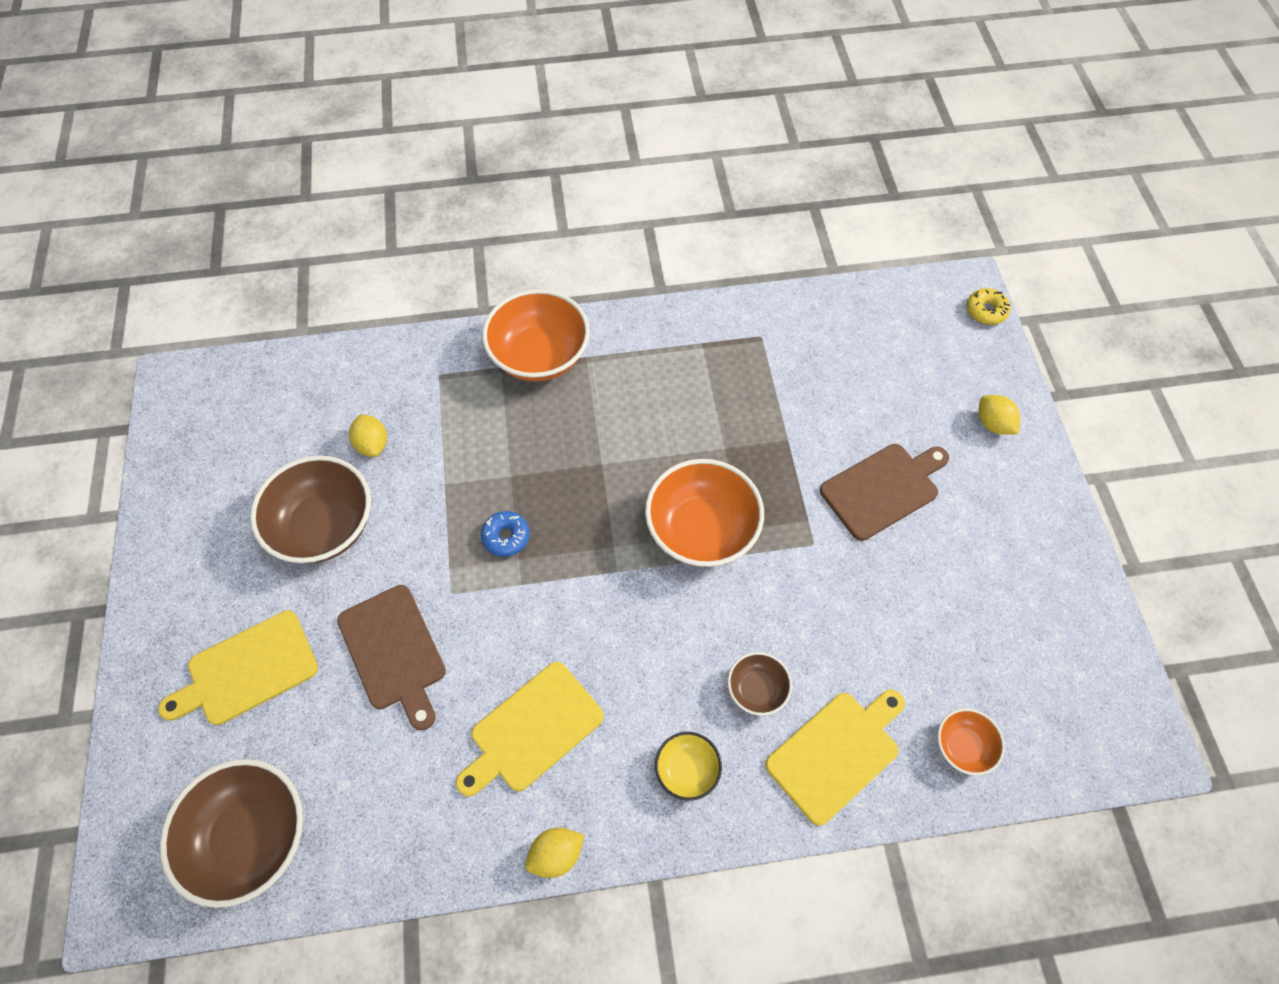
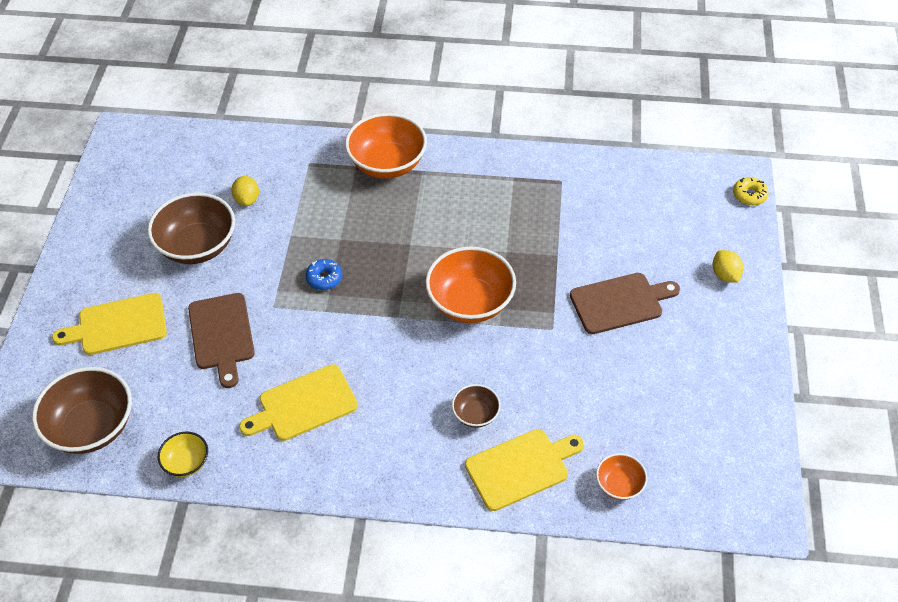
camera: 15 degrees right, 10 degrees down
(556, 854) = (295, 485): yellow lemon -> none
(687, 770) = (406, 454): yellow bowl -> yellow bowl (186, 462)

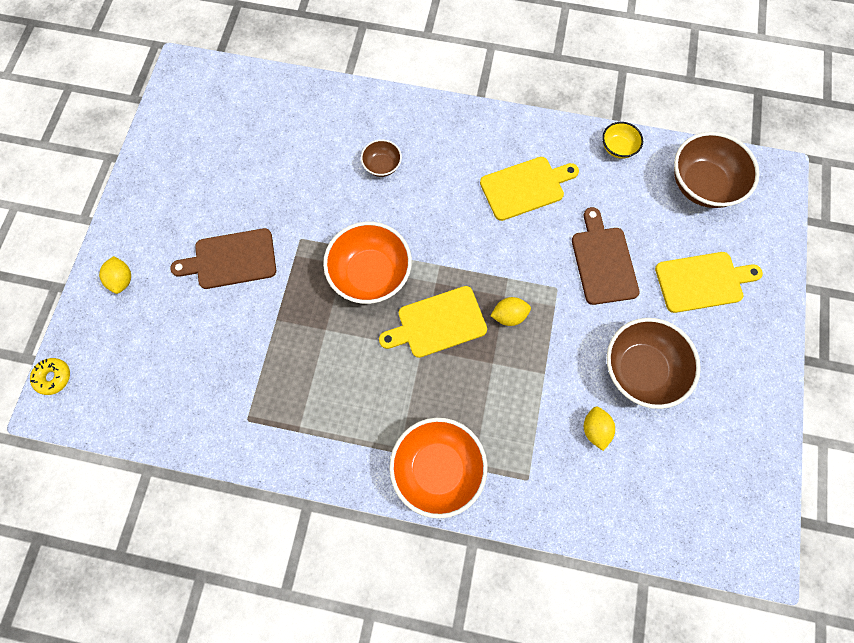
camera: 175 degrees left, 20 degrees up
(324, 278) = (509, 315): blue donut -> yellow lemon
(521, 468) = (353, 120): yellow cutting board -> yellow cutting board (437, 323)
(619, 485) = (281, 100): orange bowl -> none

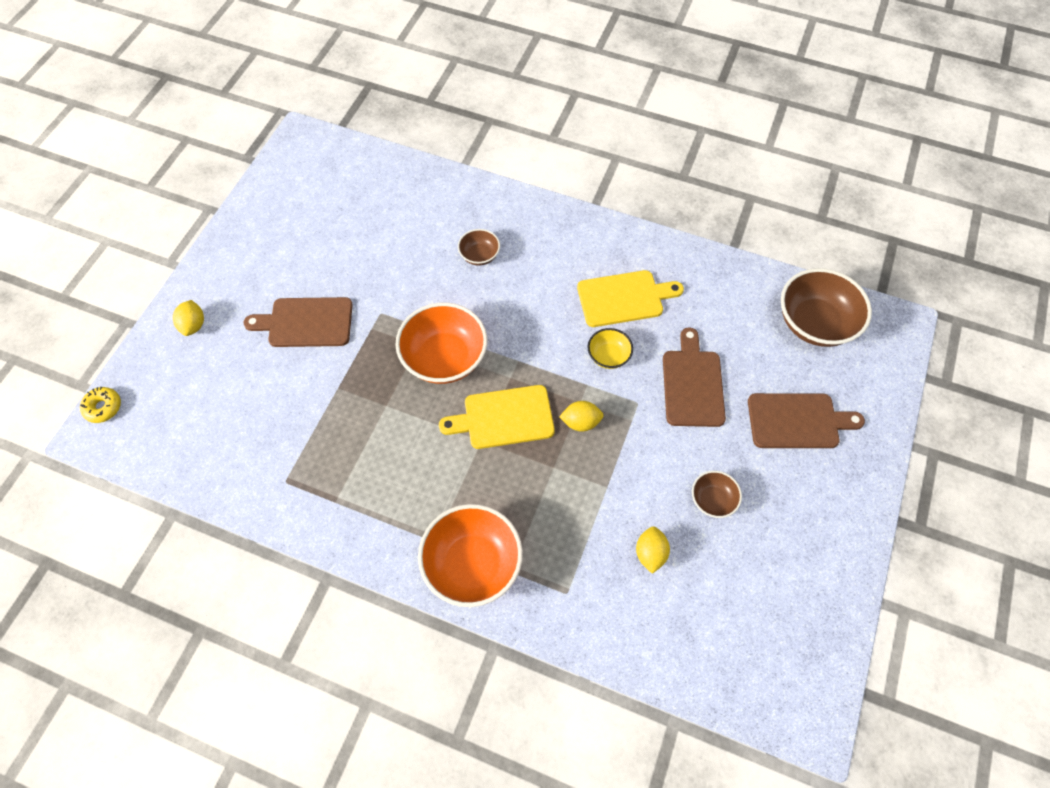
camera: 10 degrees right, 10 degrees down
(618, 148) = (730, 274): yellow bowl -> yellow bowl (608, 356)
(641, 369) = (712, 500): brown bowl -> brown bowl, size x0.51
(702, 281) = (797, 421): yellow cutting board -> brown cutting board

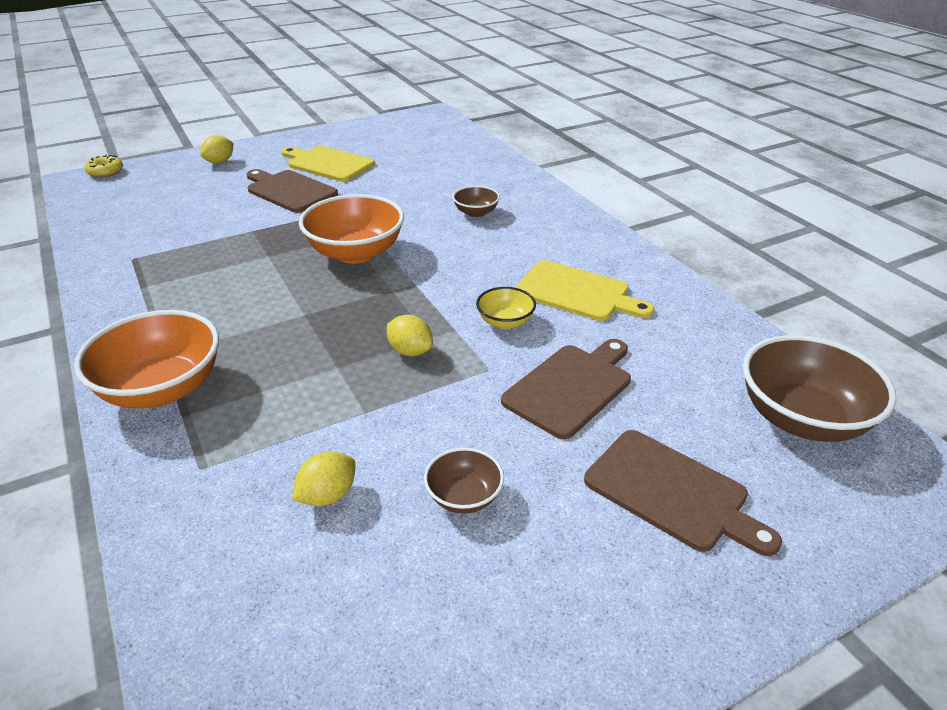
camera: 40 degrees right, 25 degrees down
(504, 417) = (346, 311): yellow cutting board -> yellow cutting board (328, 163)

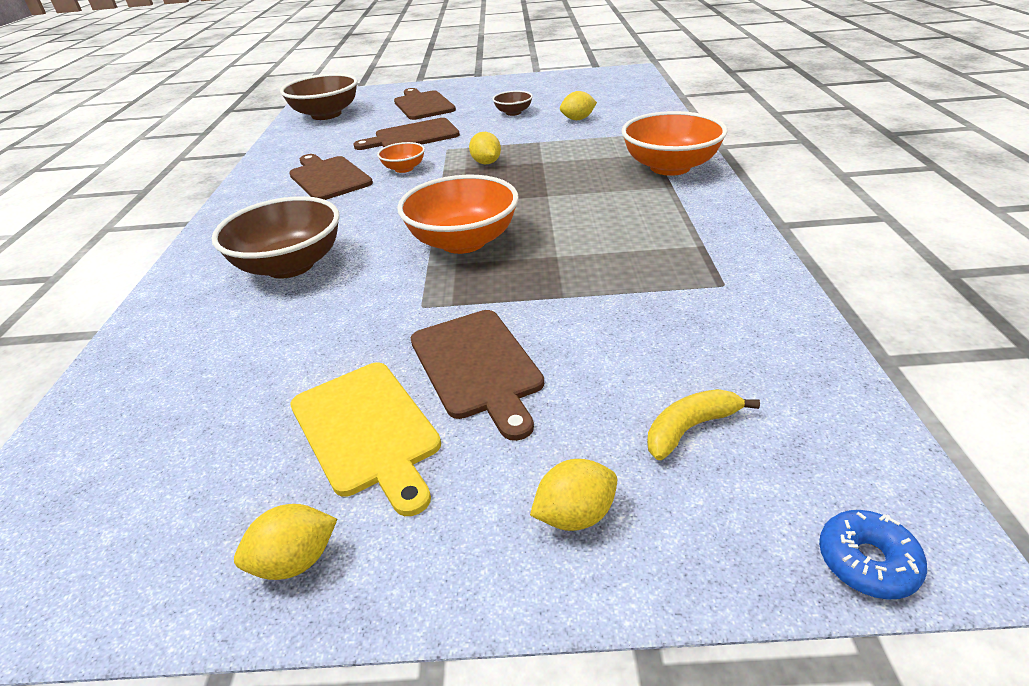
camera: 150 degrees left, 0 degrees up
(105, 172) = (867, 561): yellow donut -> blue donut
(168, 190) = (690, 428): none -> yellow banana
(321, 137) = (295, 561): none -> yellow lemon
(476, 213) = (290, 265): brown bowl -> brown bowl, size x1.97
(505, 322) = (404, 169): yellow bowl -> orange bowl
(577, 293) = (328, 177): yellow cutting board -> brown cutting board

